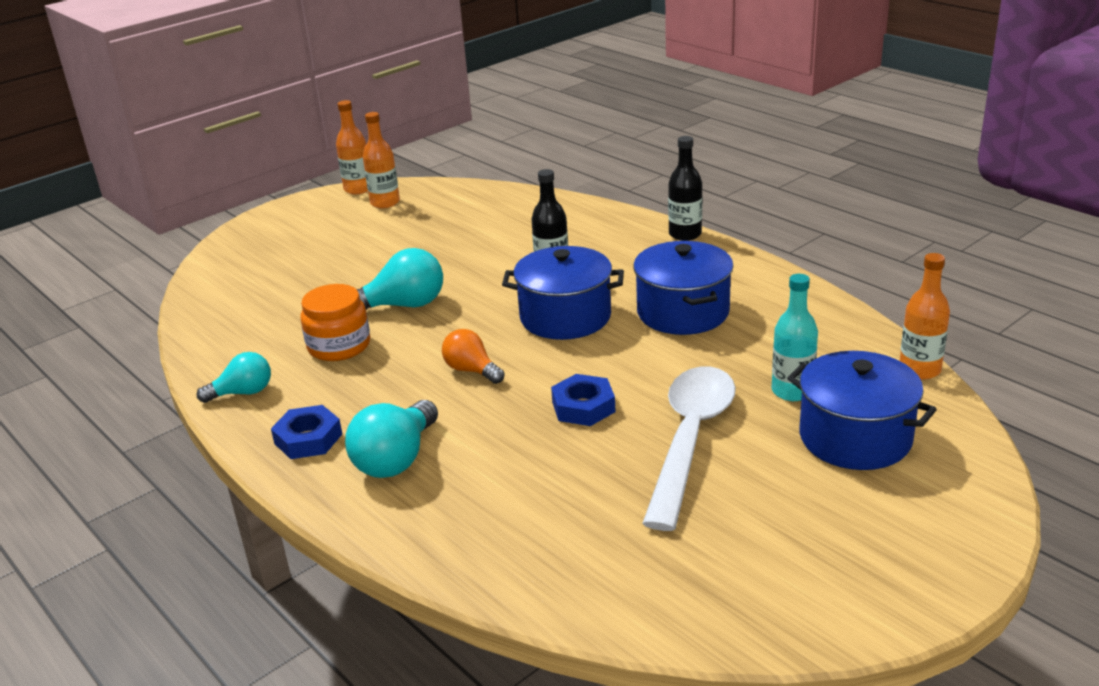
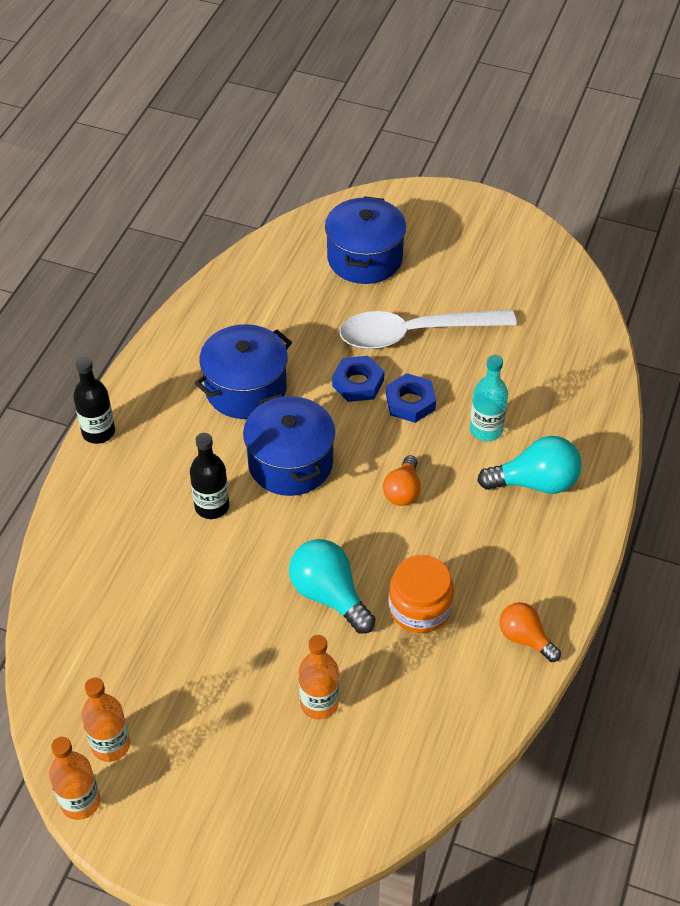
camera: 120 degrees left, 20 degrees up
(243, 393) = (525, 638): turquoise light bulb -> orange light bulb
(308, 439) = (549, 551): blue nut -> blue nut (358, 383)
(792, 391) = (327, 299): turquoise bottle -> turquoise bottle (486, 430)
(919, 370) = (266, 243): orange bottle -> orange bottle (319, 703)

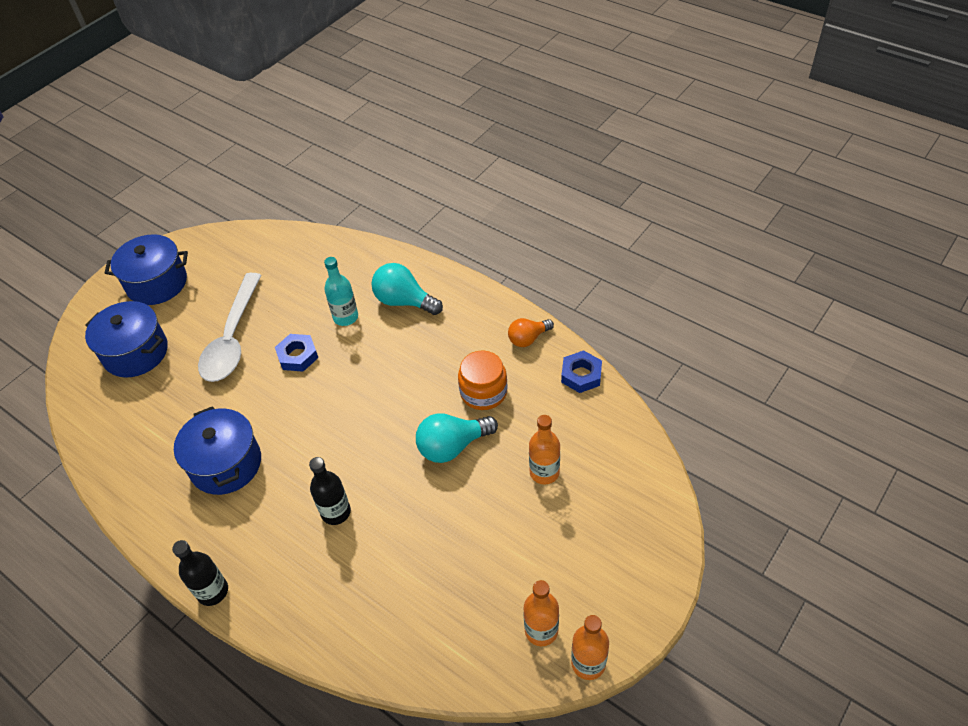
camera: 70 degrees left, 0 degrees up
(290, 463) = (318, 447): blue pot -> blue pot (157, 283)
(358, 383) = (261, 385): blue nut -> blue nut (581, 375)
(403, 491) = (377, 379): orange light bulb -> none
(535, 483) = (404, 301): turquoise light bulb -> turquoise light bulb turned 75 degrees counterclockwise

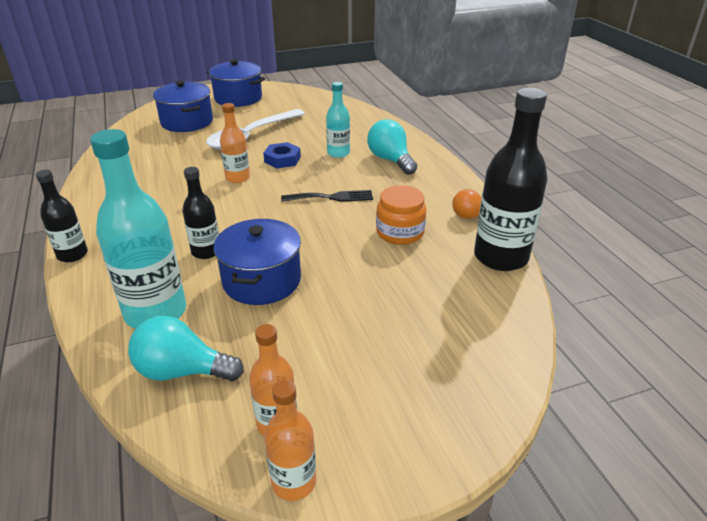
camera: 30 degrees right, 15 degrees down
(226, 464) = (169, 193): blue pot -> blue pot (261, 280)
(357, 600) = (155, 312): none -> turquoise bottle
(390, 382) = (332, 197): none -> black fork
(452, 446) = (338, 254): turquoise light bulb -> turquoise light bulb (182, 371)
(544, 472) = (401, 306): orange bottle -> orange bottle (237, 178)
(581, 375) = (500, 257): blue nut -> black bottle

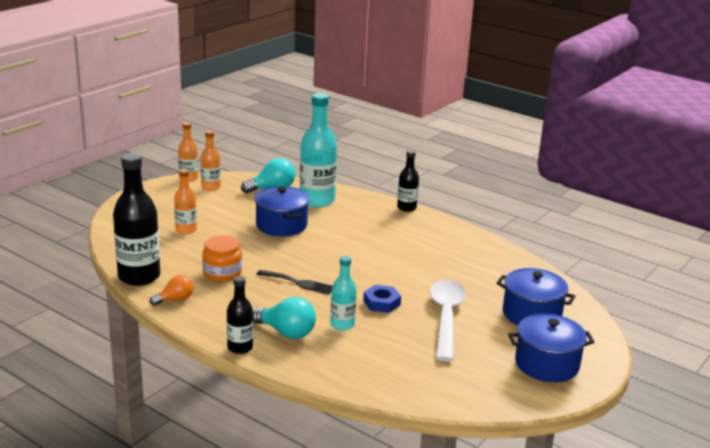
camera: 145 degrees right, 10 degrees down
(206, 251) = (335, 229): black bottle -> black bottle (240, 347)
(237, 178) = (391, 276): orange bottle -> orange bottle (186, 230)
(332, 197) = (298, 283): black fork -> black fork turned 120 degrees counterclockwise

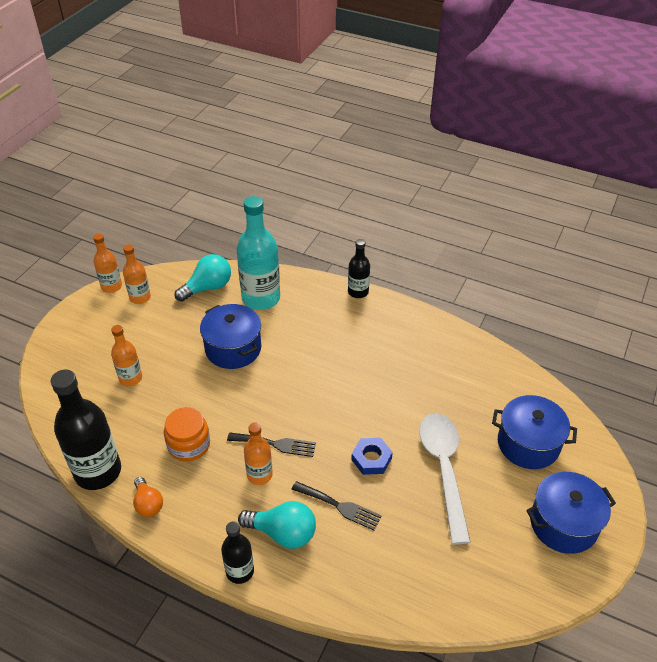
camera: 10 degrees left, 20 degrees up
(175, 300) = (148, 504): orange light bulb -> orange light bulb turned 105 degrees clockwise
(278, 297) = (259, 475): none -> orange bottle
(342, 325) = (339, 506): turquoise bottle -> black fork

